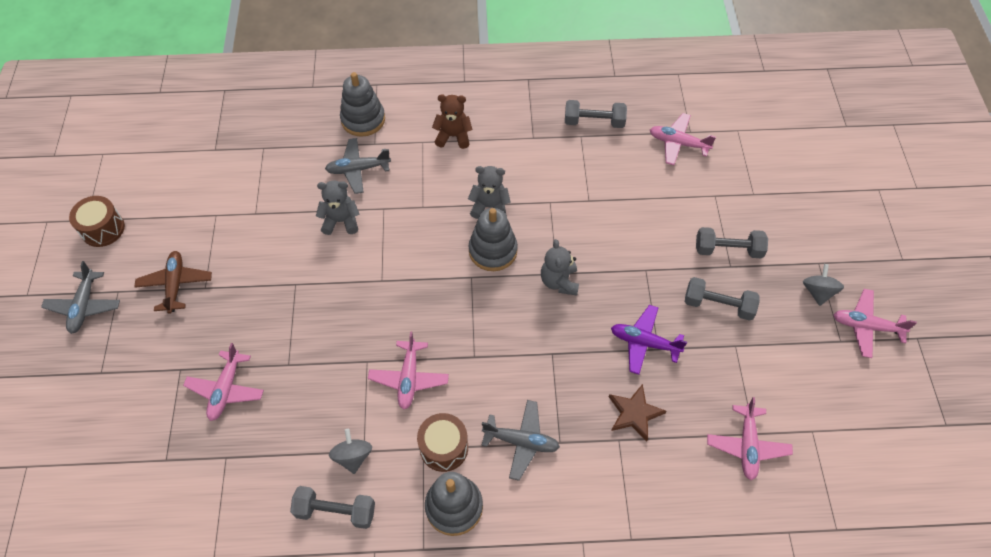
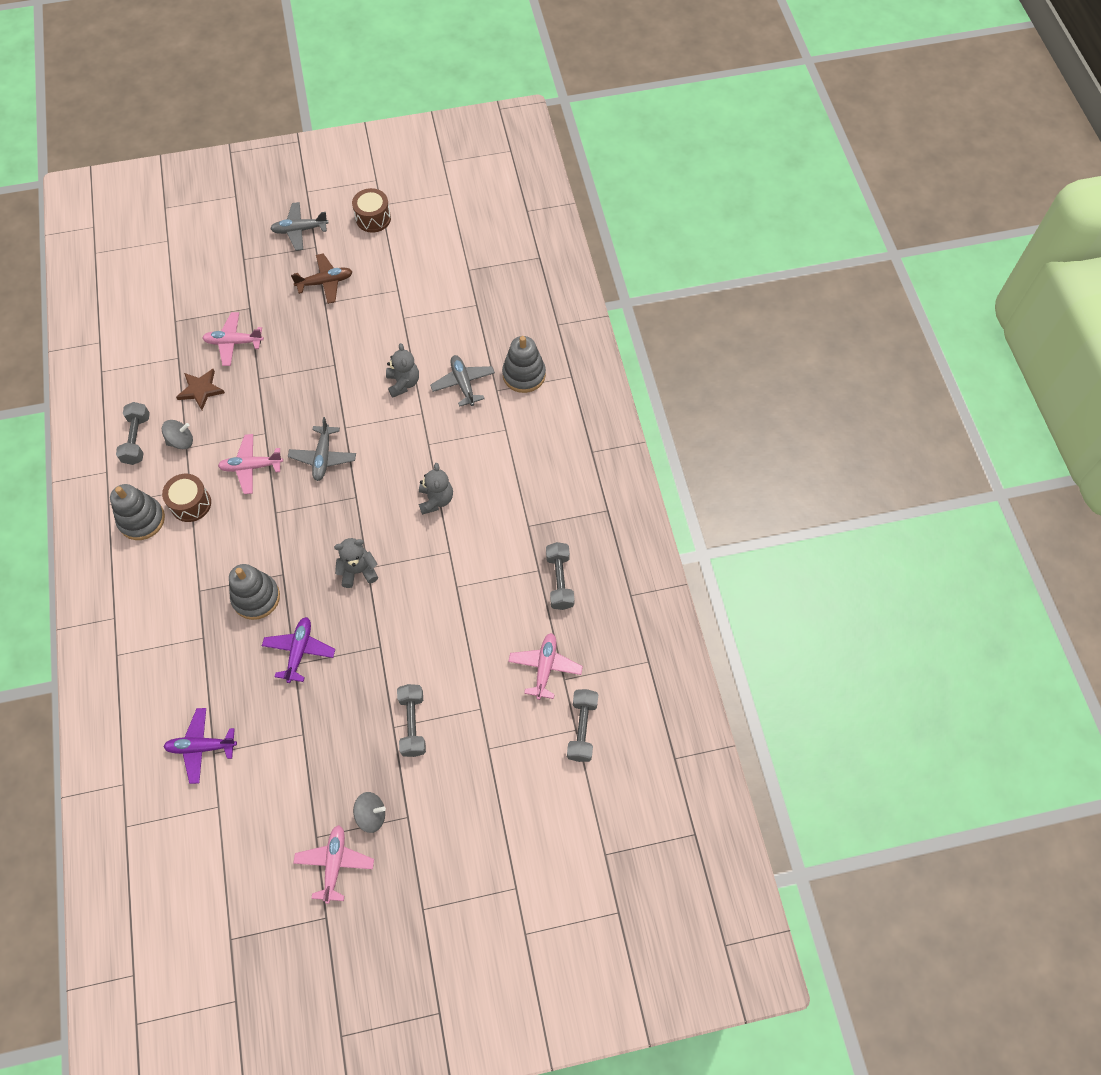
camera: 80 degrees right, 5 degrees up
(453, 136) = (517, 454): brown teddy bear -> none
(493, 251) = (386, 510): grey stacking toy -> grey stacking toy (256, 597)
(521, 441) = (198, 560): grey plane -> grey plane (323, 457)
(634, 413) = (228, 648): brown star -> brown star (201, 390)
(718, 305) = (346, 716): grey dumbbell -> grey dumbbell (582, 729)
(747, 445) = (201, 747): pink plane -> purple plane

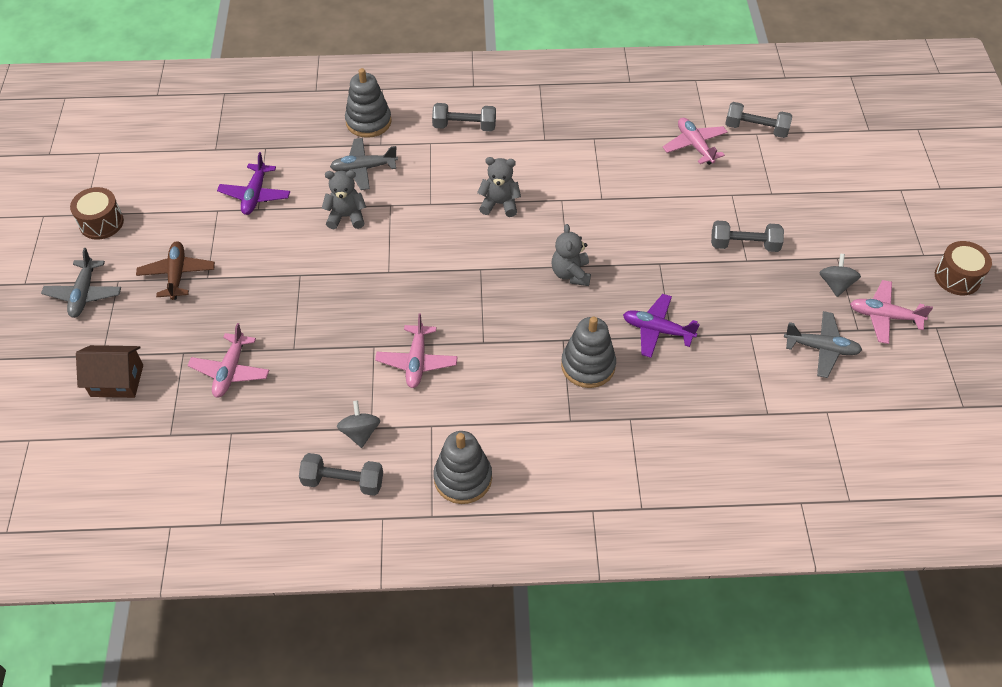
camera: 80 degrees left, 10 degrees down
(191, 504) = (452, 425): brown drum -> brown drum (957, 277)
(201, 390) = (290, 409): brown star -> none
(201, 747) = (760, 424): purple plane -> purple plane (255, 195)
(220, 275) = (117, 381): none -> brown house
(323, 457) = (422, 293): grey plane -> grey plane (821, 348)
(545, 667) = (694, 145): pink plane -> pink plane turned 45 degrees clockwise
(559, 581) = (607, 125): grey dumbbell -> grey dumbbell (464, 126)

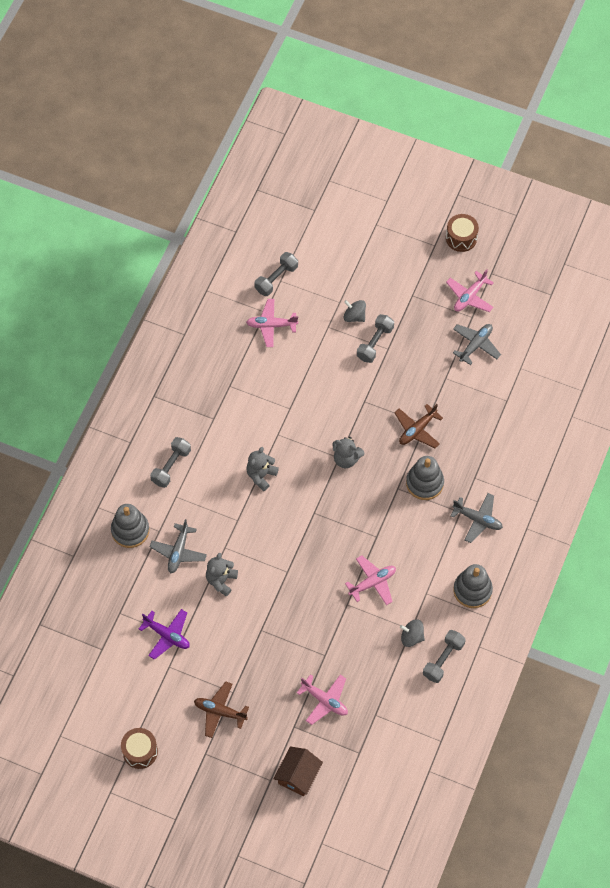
camera: 65 degrees left, 10 degrees up
(84, 294) = (207, 780): grey plane -> grey plane (477, 519)
(417, 361) = (372, 583): pink plane -> pink plane turned 60 degrees counterclockwise
(657, 330) = (417, 430): purple plane -> brown plane
(835, 284) = (432, 309): grey spinning top -> grey spinning top (354, 316)

